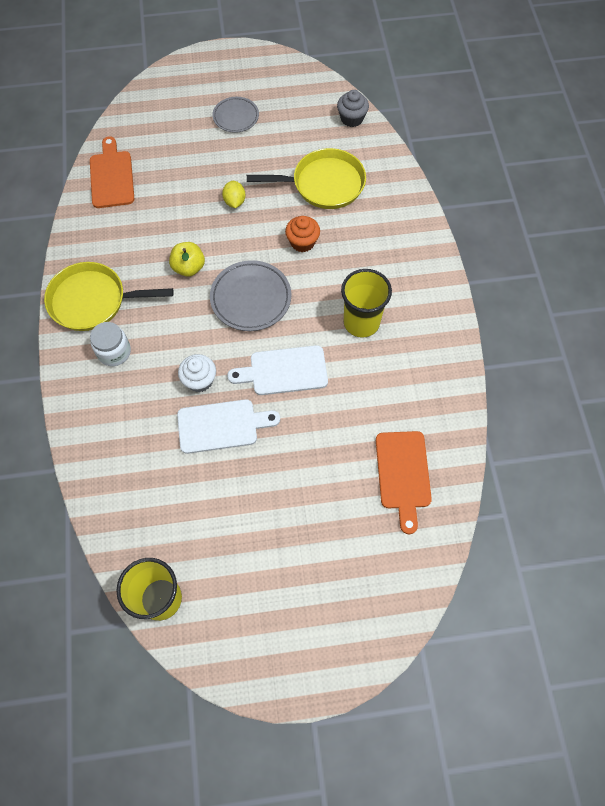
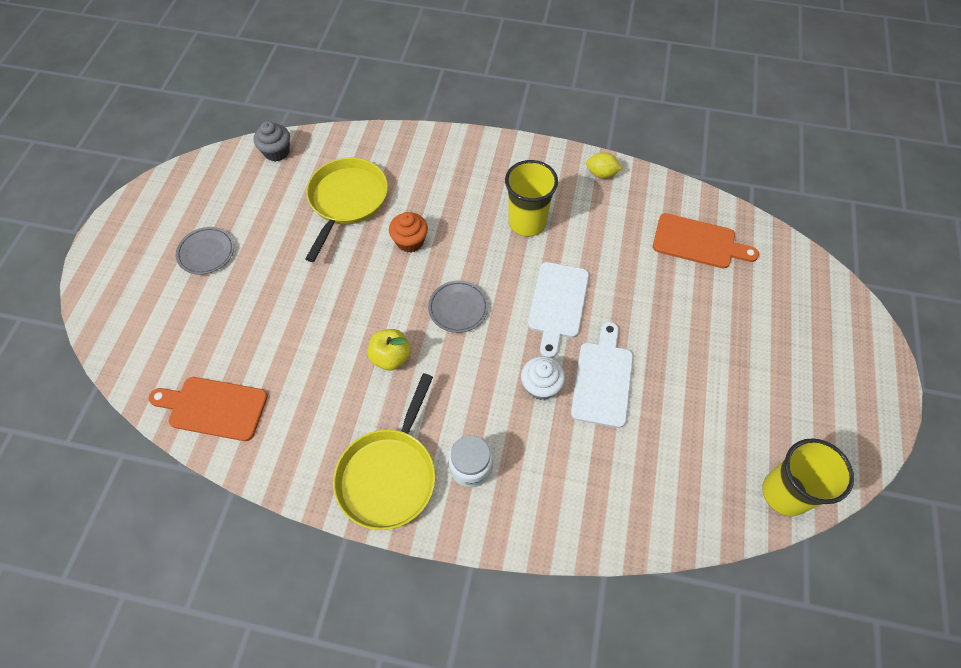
camera: 70 degrees left, 5 degrees down
(234, 201) = (324, 287): yellow lemon -> yellow lemon (601, 174)
(251, 298) = (458, 308): grey plate -> grey plate, size x0.65

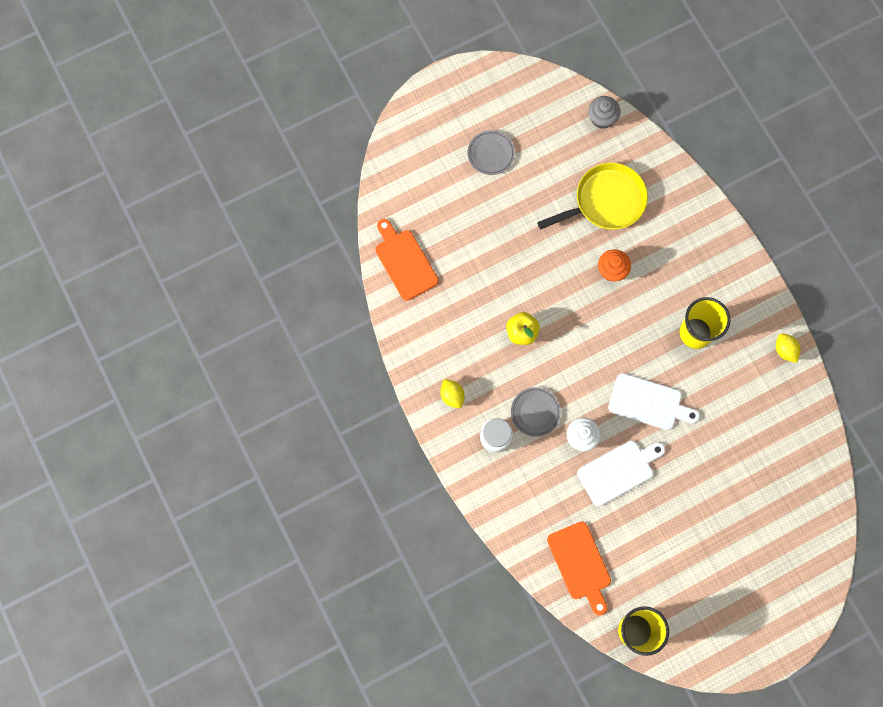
camera: 50 degrees right, 15 degrees up
(389, 475) = (452, 396): yellow pan -> yellow lemon
(458, 308) = (590, 343): grey plate -> grey plate (535, 412)
(558, 304) = (648, 403): white cutting board -> white cutting board turned 135 degrees counterclockwise
(698, 242) = (782, 459): orange cutting board -> orange cutting board (580, 564)

